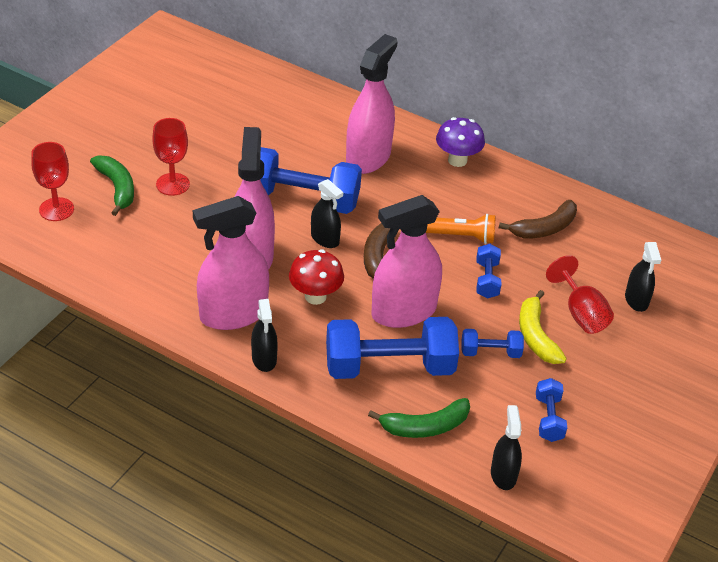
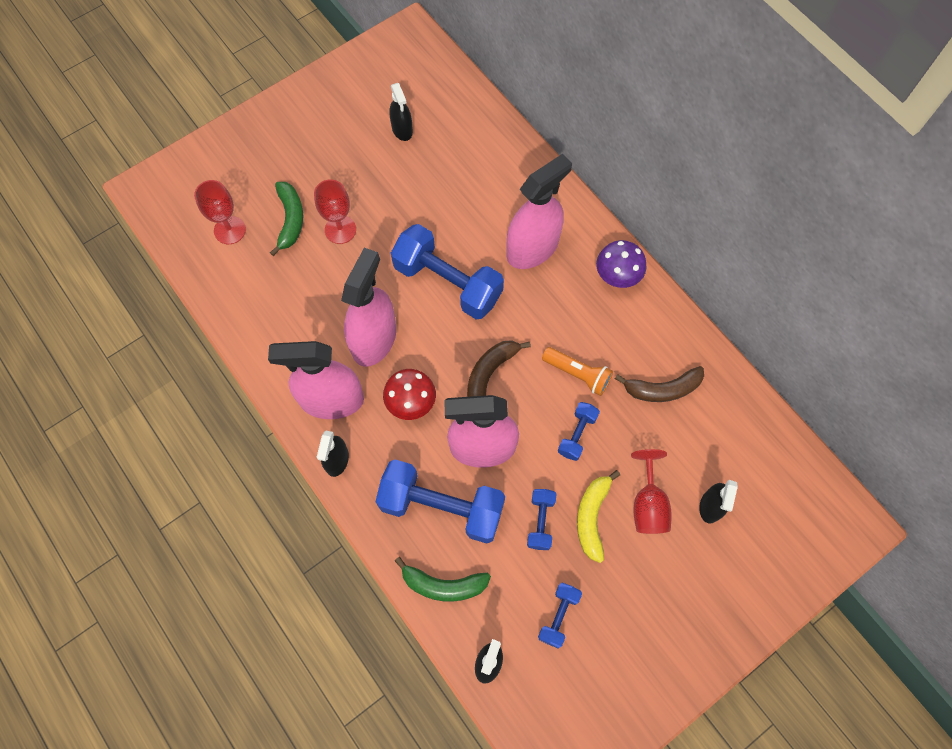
camera: 25 degrees right, 25 degrees up
(325, 239) = (449, 337): black spray bottle -> black spray bottle (402, 129)
(490, 352) = (540, 521): blue dumbbell -> blue dumbbell turned 75 degrees clockwise

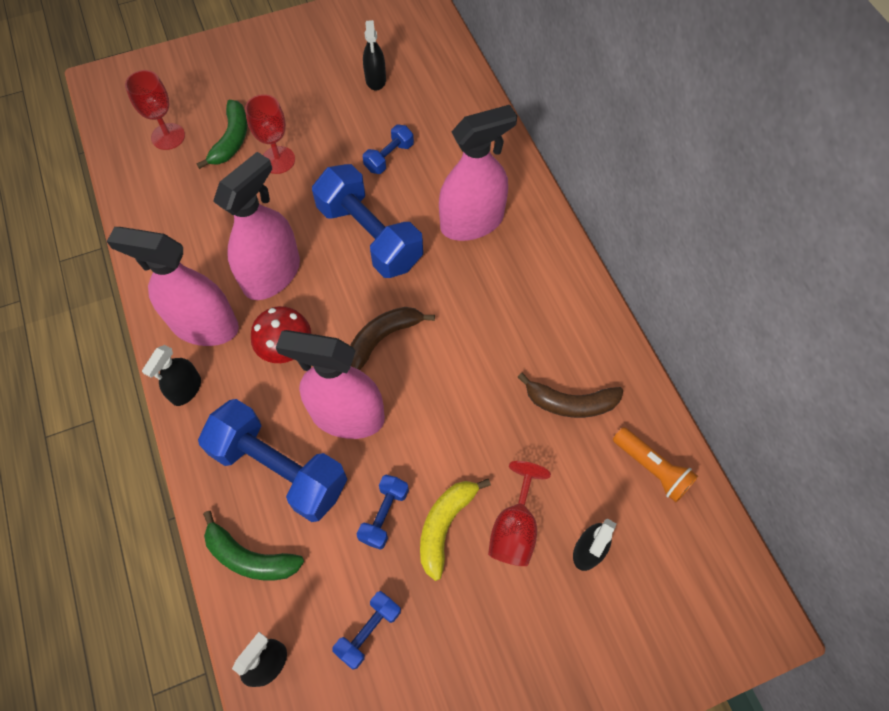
camera: 15 degrees right, 5 degrees down
(577, 434) = (457, 428): blue dumbbell -> blue dumbbell (389, 157)
(578, 374) = (479, 363): orange flashlight -> orange flashlight (652, 468)
(617, 277) = (555, 272): purple mushroom -> none

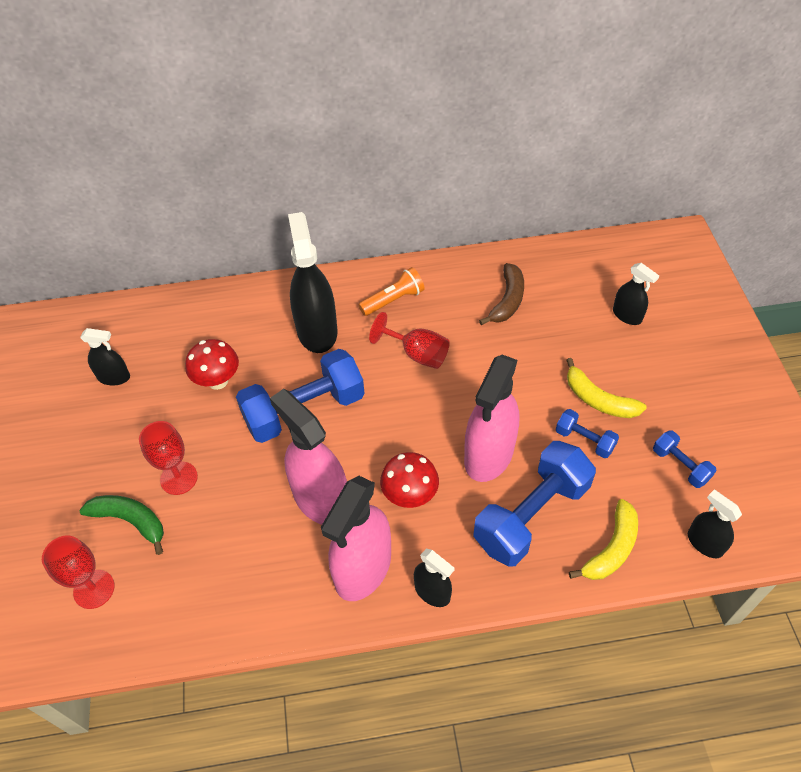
camera: 75 degrees left, 10 degrees down
(250, 557) = (611, 549): green banana -> yellow banana
(383, 338) = (417, 416): brown banana -> none
(389, 157) = (218, 381): blue dumbbell -> red mushroom
(472, 222) = (317, 331): pink spray bottle -> black spray bottle
(514, 528) = (605, 355): red goblet -> red goblet (417, 354)
(652, 468) = (568, 266): orange flashlight -> orange flashlight (393, 300)

